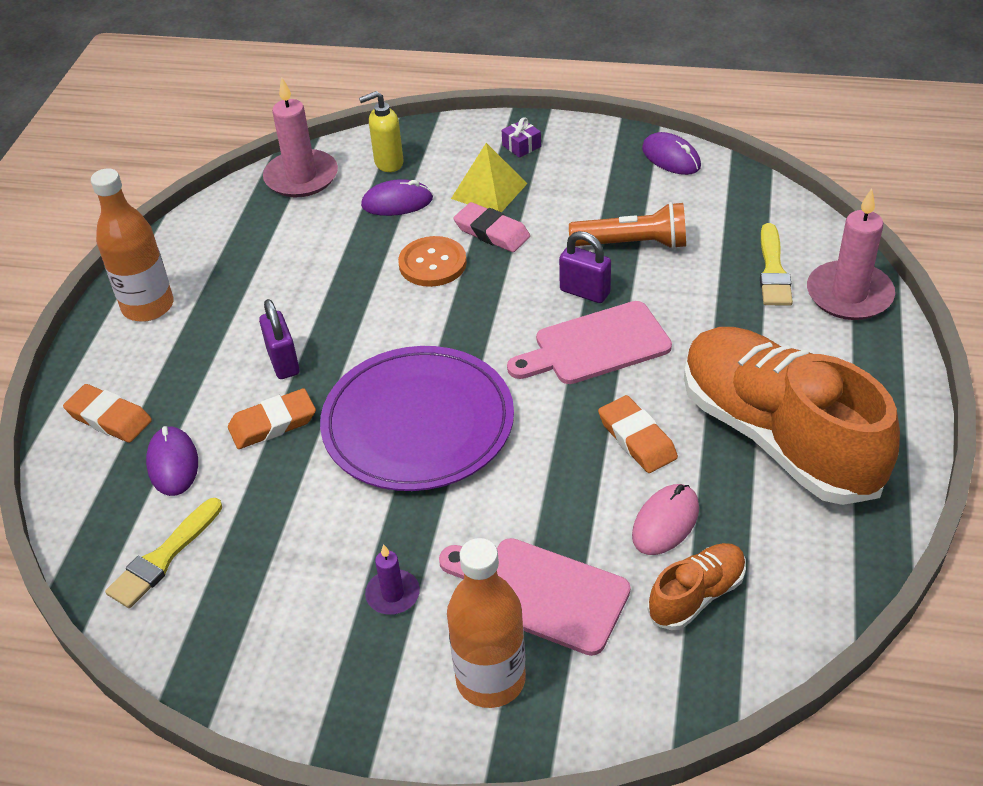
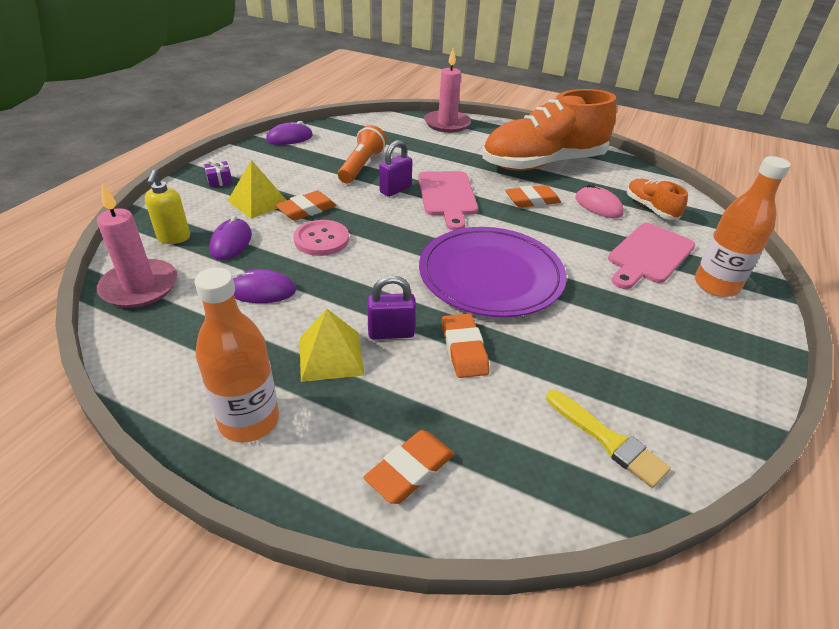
camera: 80 degrees left, 5 degrees down
(173, 464) = (493, 422): purple mouse -> purple mouse (261, 291)
(238, 330) = (330, 356): none -> yellow pyramid
(393, 594) = (650, 313): purple candle -> none
(432, 263) = (321, 239): orange button -> pink button
(492, 232) = (306, 209): pink eraser -> orange eraser
(773, 270) = (415, 136): yellow brush -> none

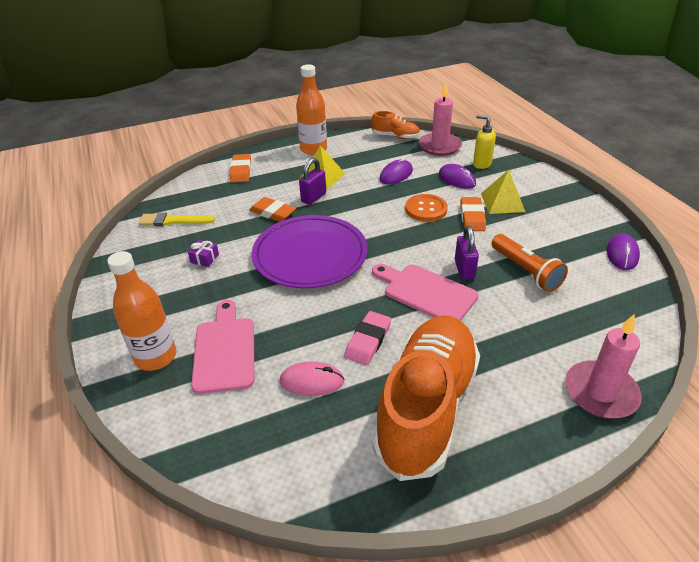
camera: 135 degrees right, 0 degrees up
(219, 180) = (552, 197): purple gift -> purple gift (204, 258)
(321, 239) = (426, 209): pink button -> orange button
(532, 200) = (368, 341): orange eraser -> pink eraser
(650, 208) = (264, 420): orange shoe -> orange shoe (395, 136)

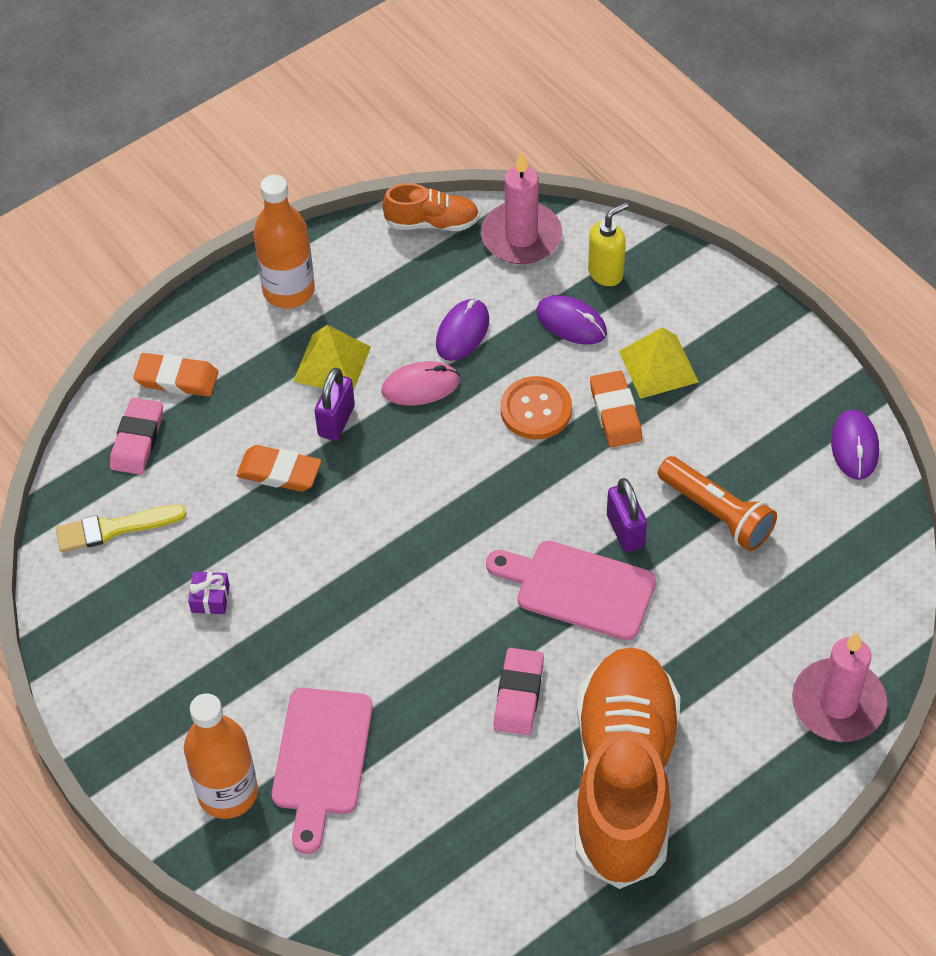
camera: 15 degrees left, 15 degrees up
(207, 189) = (137, 440): none -> pink eraser
(224, 350) = (321, 759): pink cutting board -> pink cutting board turned 150 degrees counterclockwise
(241, 171) = (177, 379): orange eraser -> orange eraser turned 60 degrees counterclockwise
(310, 255) = (378, 553): purple plate -> none
(312, 381) = (463, 778): pink mouse -> pink mouse (420, 386)
(481, 164) = (606, 273): yellow soap dispenser -> yellow soap dispenser turned 120 degrees clockwise

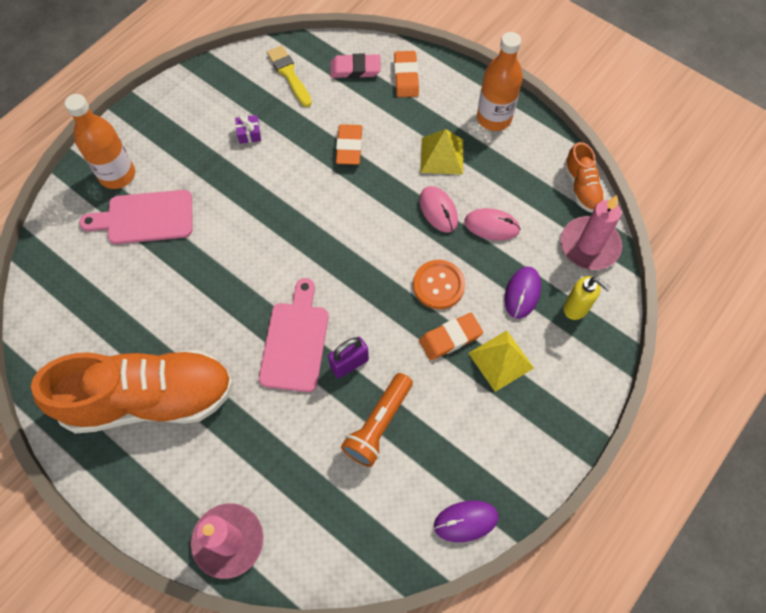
camera: 75 degrees right, 10 degrees up
(336, 421) = (397, 168): purple padlock -> none
(462, 332) = (491, 226): purple mouse -> pink mouse
(518, 694) = (206, 320): pink eraser -> none

